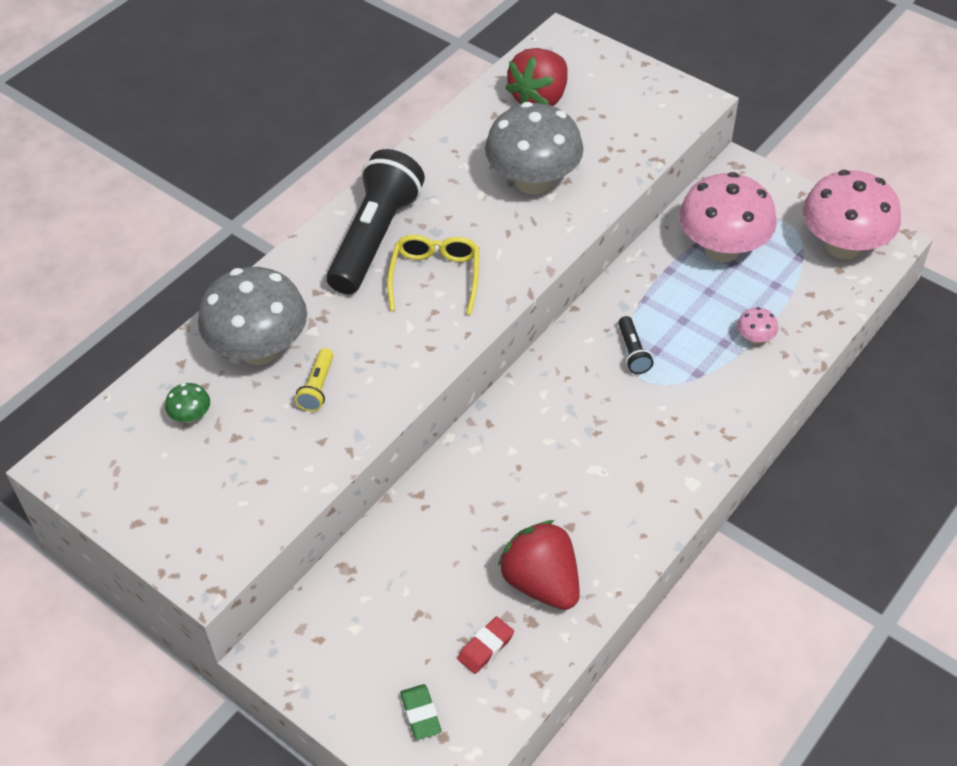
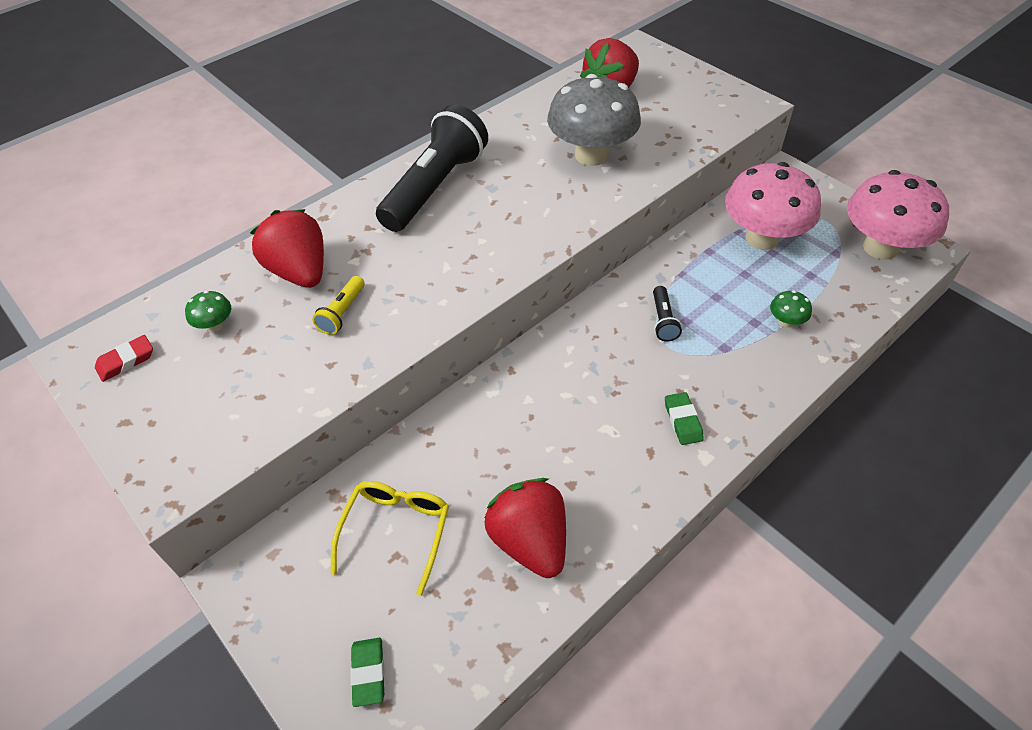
camera: 10 degrees right, 0 degrees up
(259, 349) = (300, 272): grey mushroom -> red strawberry
(435, 277) = (481, 226): yellow glasses -> yellow glasses (396, 531)
(485, 647) = (456, 605): red eraser -> red eraser (126, 361)
(666, 452) = (683, 421): none -> green eraser
(755, 338) = (786, 321): pink mushroom -> green mushroom

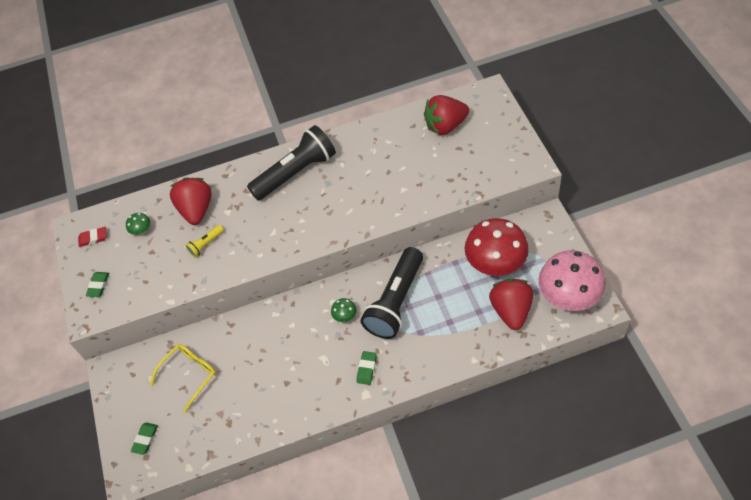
camera: 30 degrees right, 5 degrees up
(170, 430) = (98, 285): none -> green eraser
(530, 541) = (249, 405): red strawberry -> red strawberry (511, 310)
(591, 155) = (401, 176): grey mushroom -> none
(663, 320) = (395, 301): black flashlight -> black flashlight, size x2.38
(762, 238) = (495, 264): pink mushroom -> red mushroom
(786, 321) = (468, 328): green mushroom -> green mushroom (345, 316)

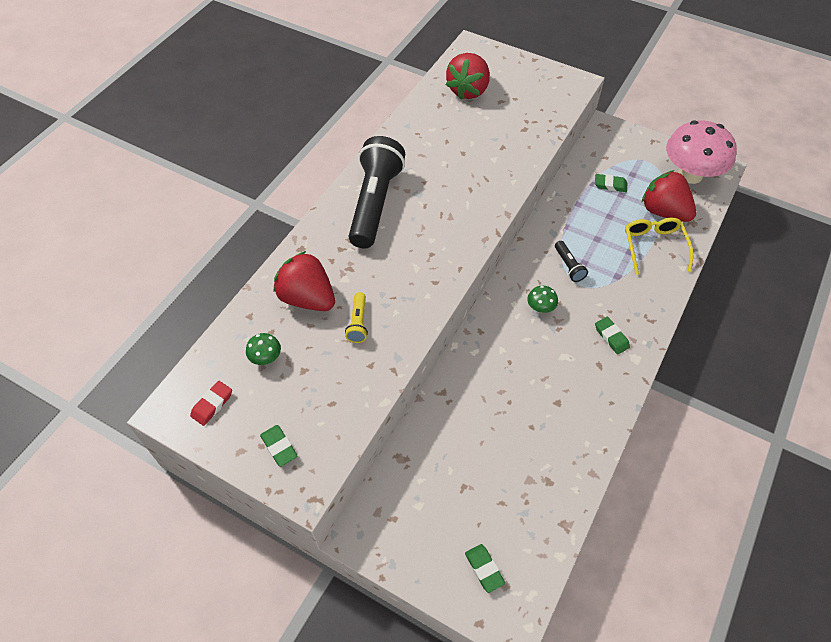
camera: 50 degrees left, 0 degrees up
(189, 375) = (456, 470): yellow glasses -> yellow glasses (654, 247)
(395, 301) = (568, 266): black flashlight -> black flashlight, size x0.42
(495, 264) = (610, 185): red mushroom -> green eraser

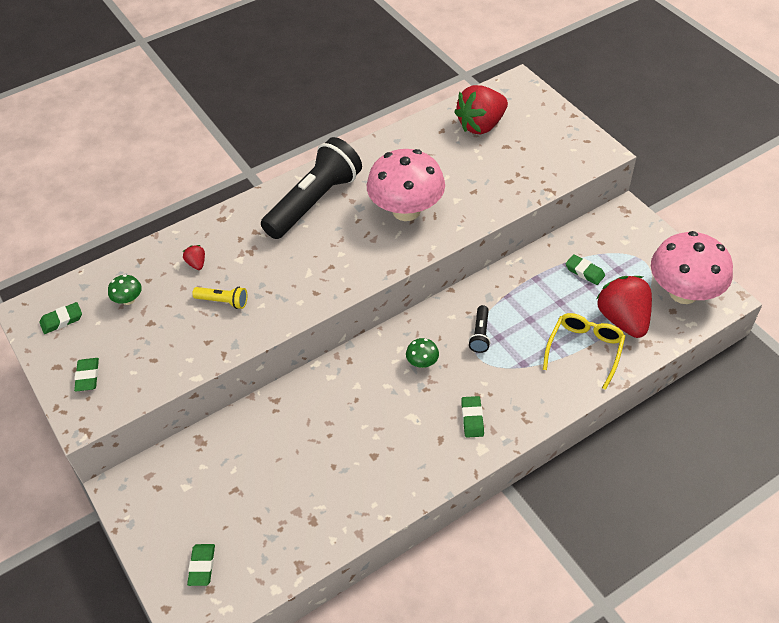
camera: 30 degrees right, 5 degrees down
(212, 404) = (62, 320): red eraser -> green eraser
(307, 298) = (196, 263): red strawberry -> red strawberry, size x0.41
(358, 323) = (223, 301): yellow flashlight -> yellow flashlight turned 105 degrees counterclockwise
(460, 182) = (406, 210): none -> pink mushroom

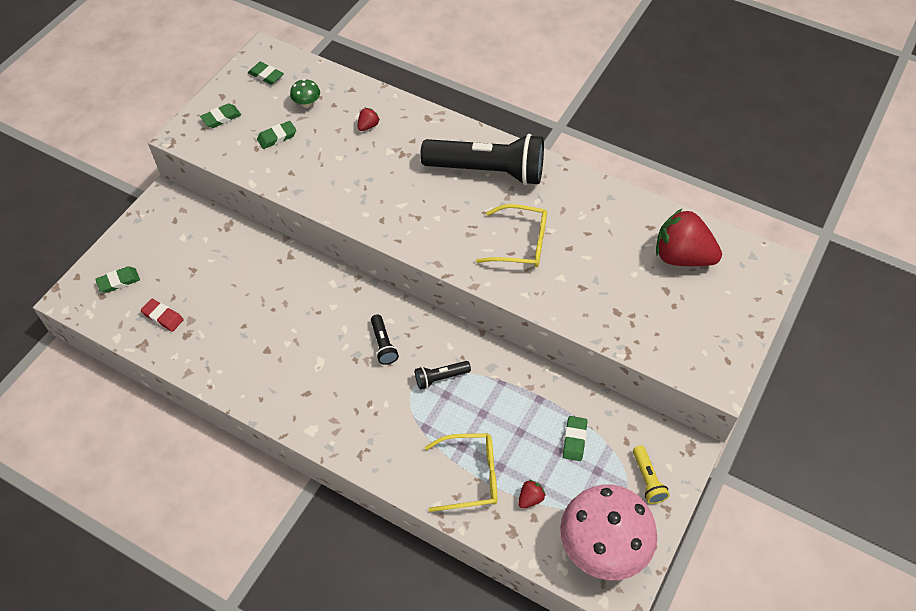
camera: 60 degrees right, 5 degrees up
(223, 301) = (337, 162): yellow flashlight -> yellow flashlight (647, 480)
(277, 536) = (163, 317): none -> red eraser
(406, 210) = (520, 243): pink mushroom -> yellow glasses
(422, 362) = (383, 344): green mushroom -> black flashlight
(472, 418) = (340, 409): green eraser -> green eraser (277, 137)
(623, 319) = (530, 498): red strawberry -> red strawberry, size x0.41

